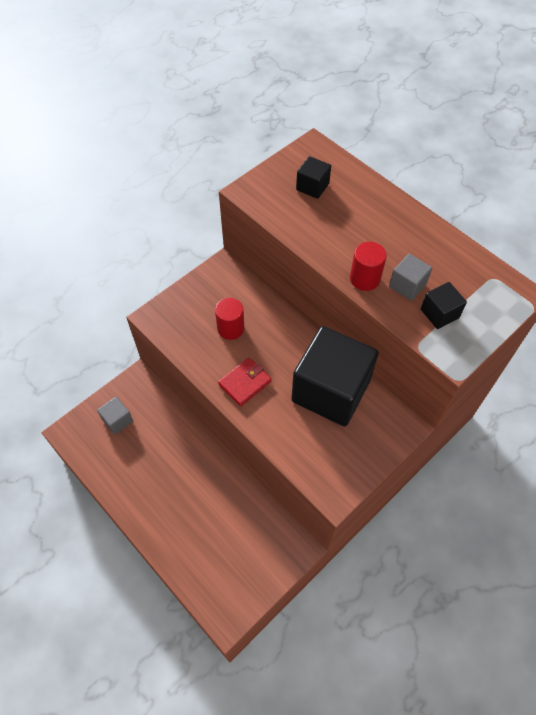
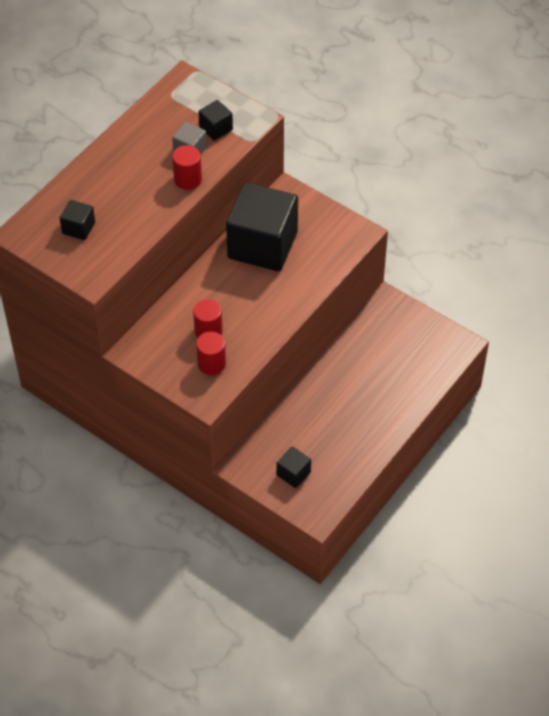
camera: 100 degrees left, 5 degrees down
(117, 420) = (293, 473): grey cube -> black cube
(192, 326) = (211, 364): none -> red cylinder
(245, 383) = (268, 310): red wallet -> none

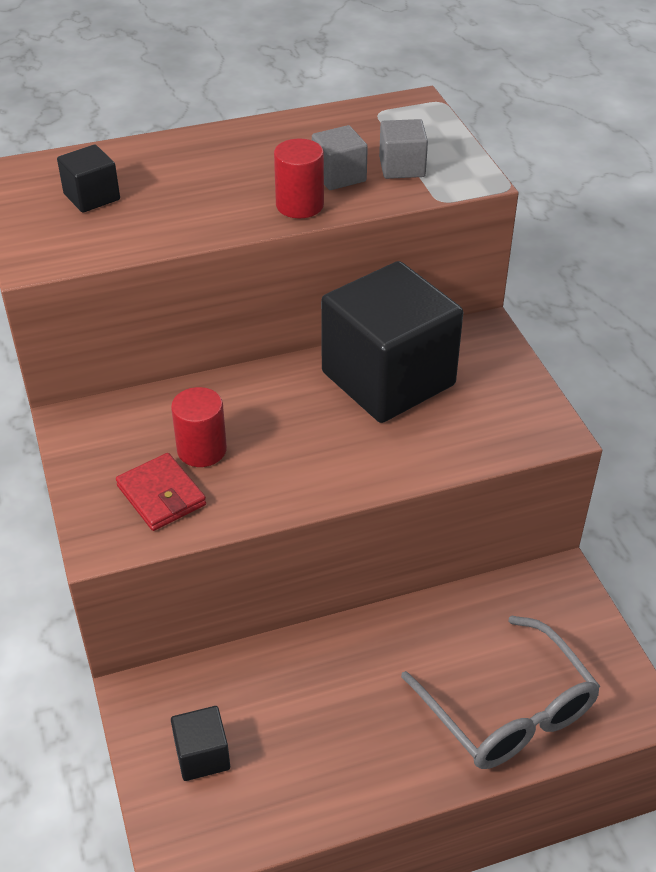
camera: 35 degrees right, 10 degrees down
(211, 364) = (161, 495): red cylinder -> red wallet
(216, 128) = (402, 167): black cube -> grey cube
(407, 377) = (508, 711): none -> grey glasses

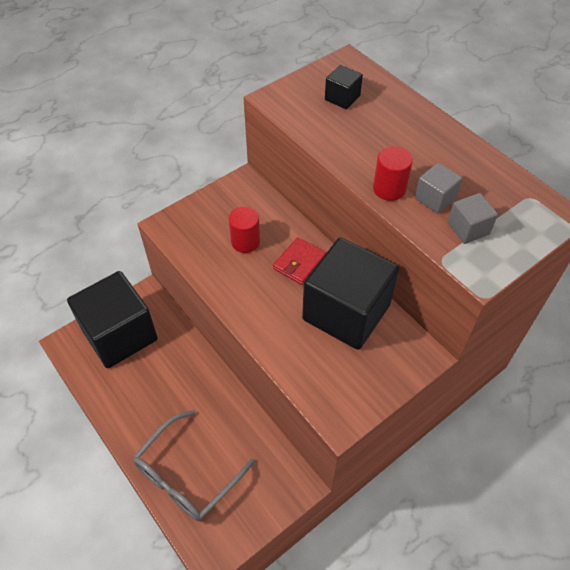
camera: 70 degrees right, 10 degrees up
(161, 495) = (205, 237): red wallet -> red wallet (299, 263)
(202, 755) = (120, 335): black cube -> black cube, size x2.33

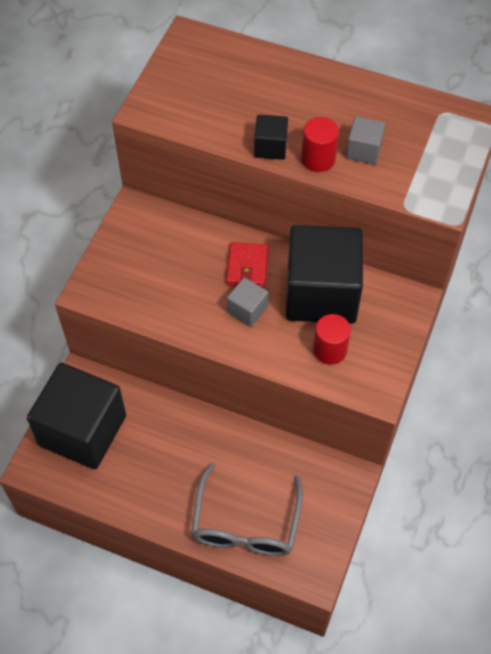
camera: 30 degrees left, 5 degrees up
(245, 242) = (180, 271): red cylinder -> red cylinder (330, 350)
(342, 98) = (212, 81): black cube -> black cube (270, 147)
(468, 228) = (408, 167): grey cube -> grey cube (247, 310)

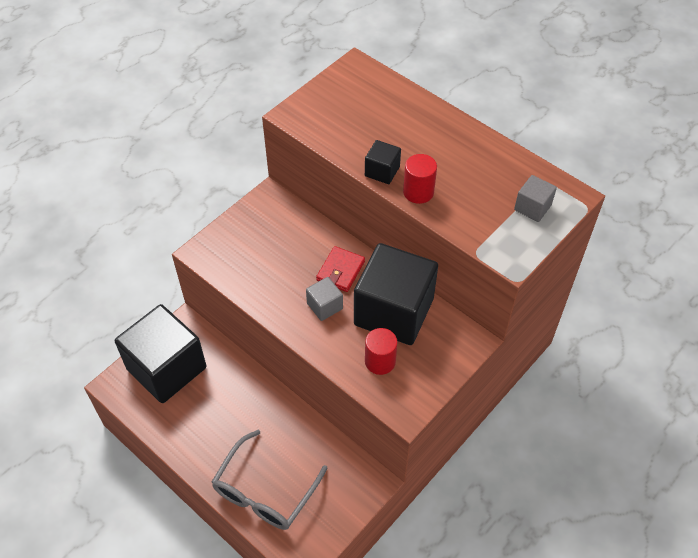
camera: 20 degrees right, 5 degrees down
(363, 150) = (461, 196): grey cube -> grey cube (532, 207)

